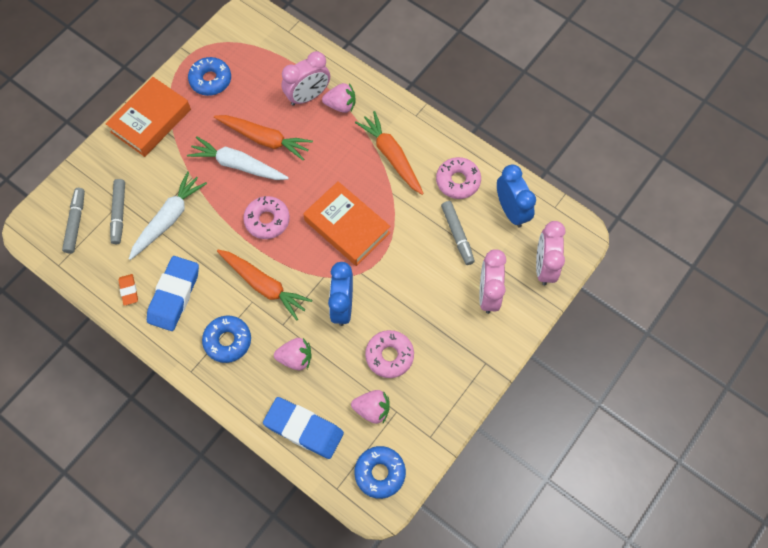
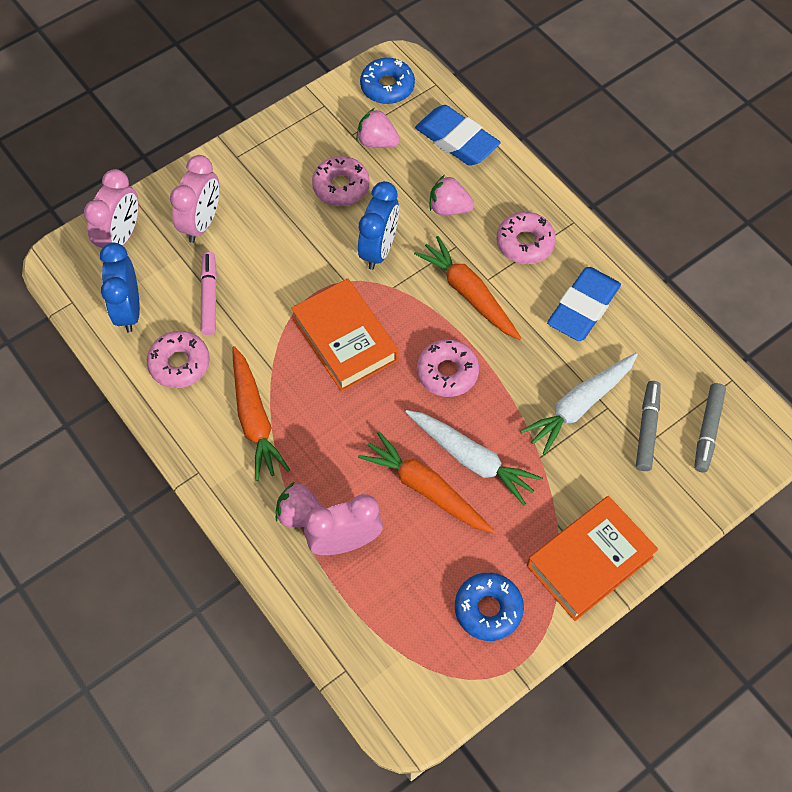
camera: 165 degrees left, 5 degrees down
(129, 290) = (640, 327): orange eraser -> none
(228, 341) = (525, 243): blue donut -> pink donut
(457, 235) = (209, 297): grey marker -> pink marker

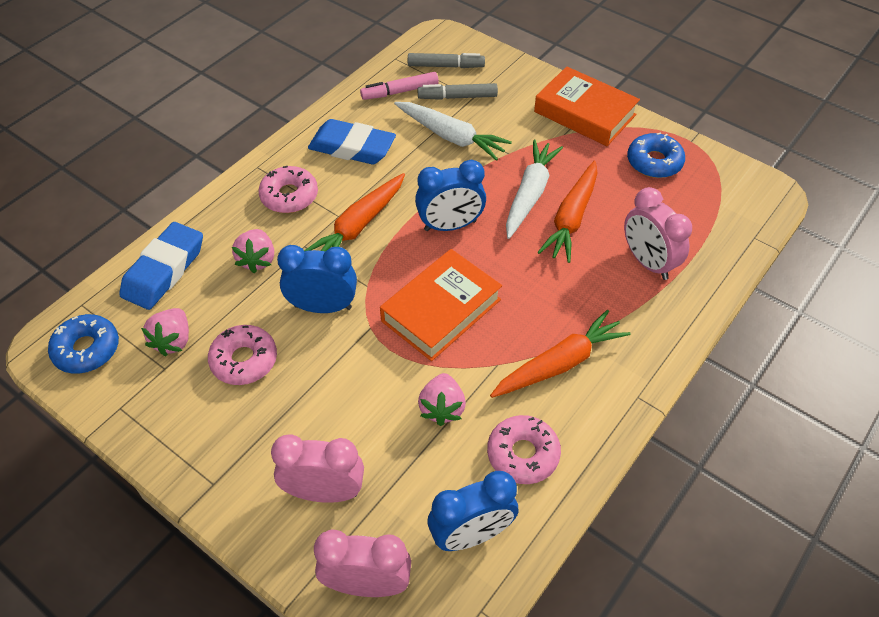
camera: 105 degrees left, 10 degrees down
(209, 297) = (427, 451): pink marker -> pink marker (400, 92)
(300, 515) = (639, 300): pink strawberry -> pink strawberry (442, 408)
(447, 372) = (450, 226): pink donut -> blue clock

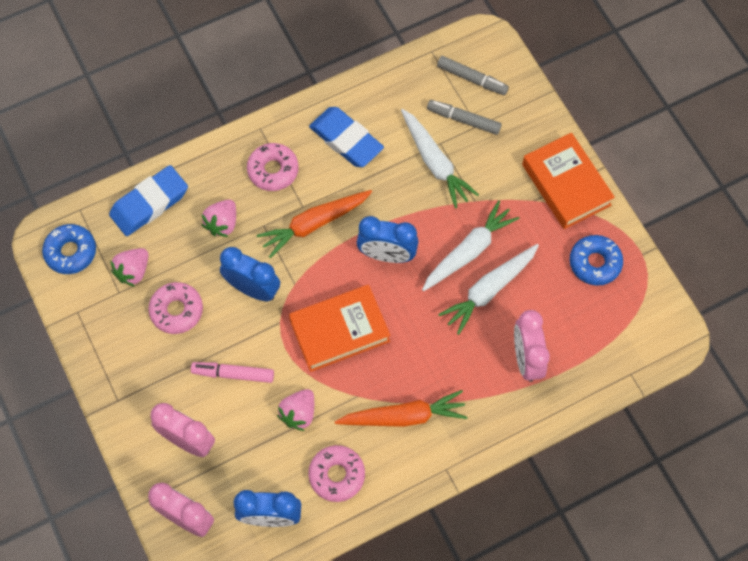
camera: 25 degrees right, 15 degrees up
(400, 92) = (416, 93): pink marker -> pink marker (233, 374)
(571, 218) = (489, 290): orange carrot -> white carrot

